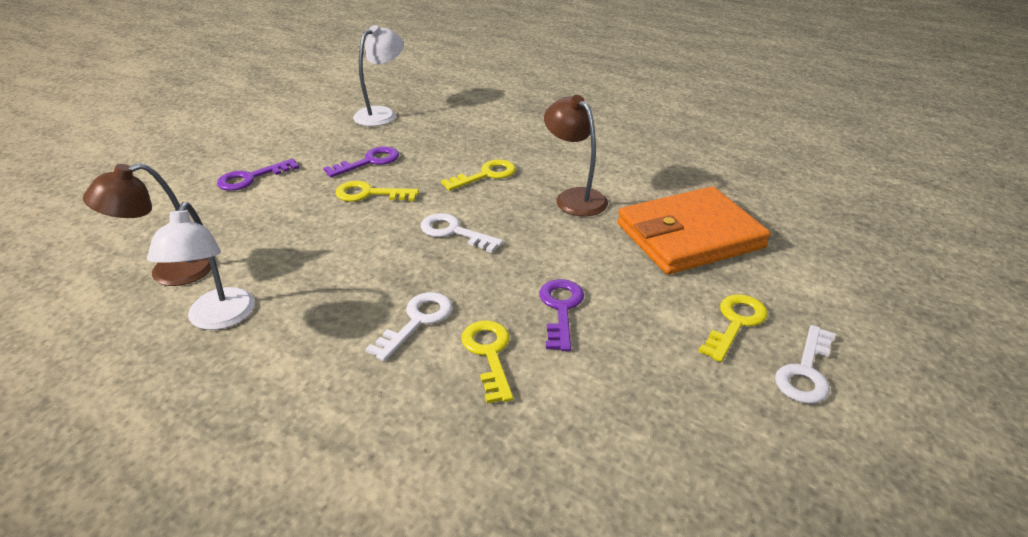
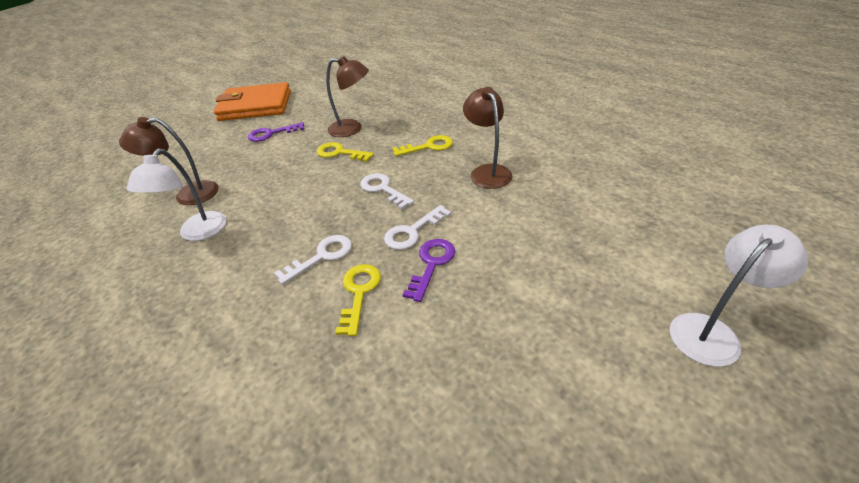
camera: 20 degrees right, 5 degrees up
(369, 162) = (352, 129): purple key -> brown lamp
(382, 114) = (378, 94): white lamp -> white lamp (712, 331)
(689, 236) = (568, 216): orange wallet -> orange wallet (255, 106)
(735, 323) = (574, 302): yellow key -> none
(806, 372) = (620, 362): white key -> white key (412, 232)

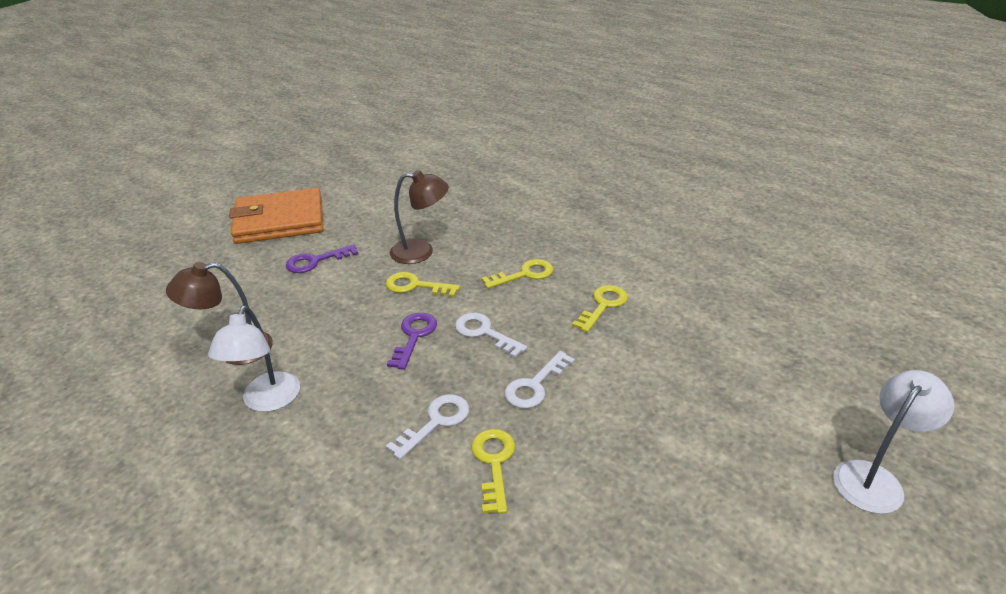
camera: 10 degrees left, 5 degrees down
(431, 264) = (568, 423): purple key -> purple key (414, 336)
(487, 171) = (603, 305): brown lamp -> yellow key

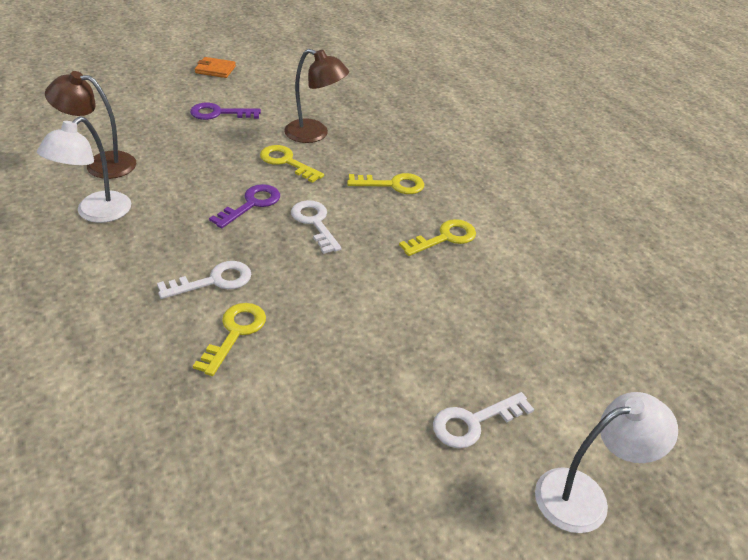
camera: 20 degrees right, 5 degrees up
(279, 221) = (215, 70): orange wallet -> orange wallet, size x0.41
(535, 385) = (323, 284): white key -> white key (473, 422)

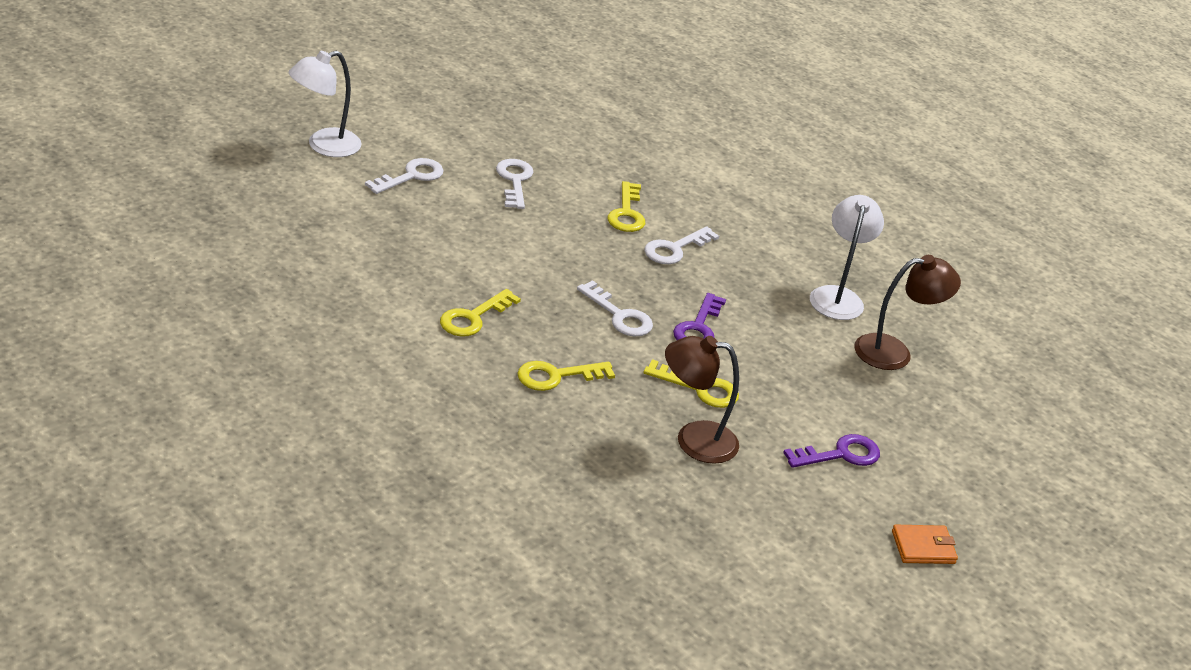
camera: 160 degrees right, 5 degrees down
(345, 399) = (514, 181): none -> white key

